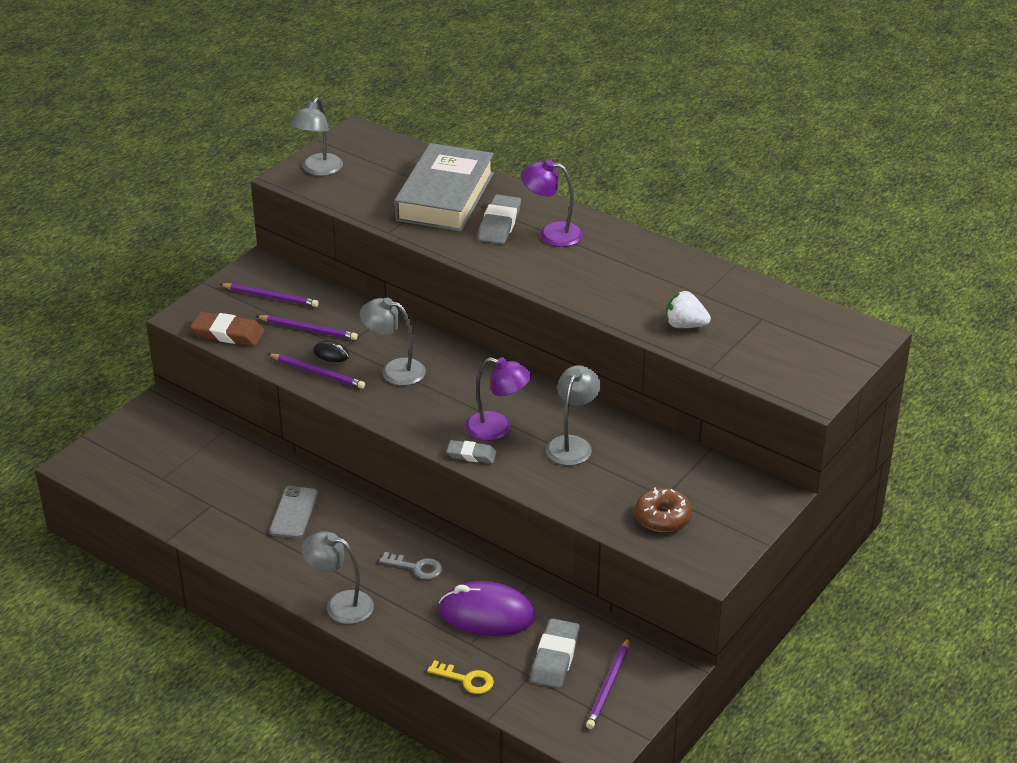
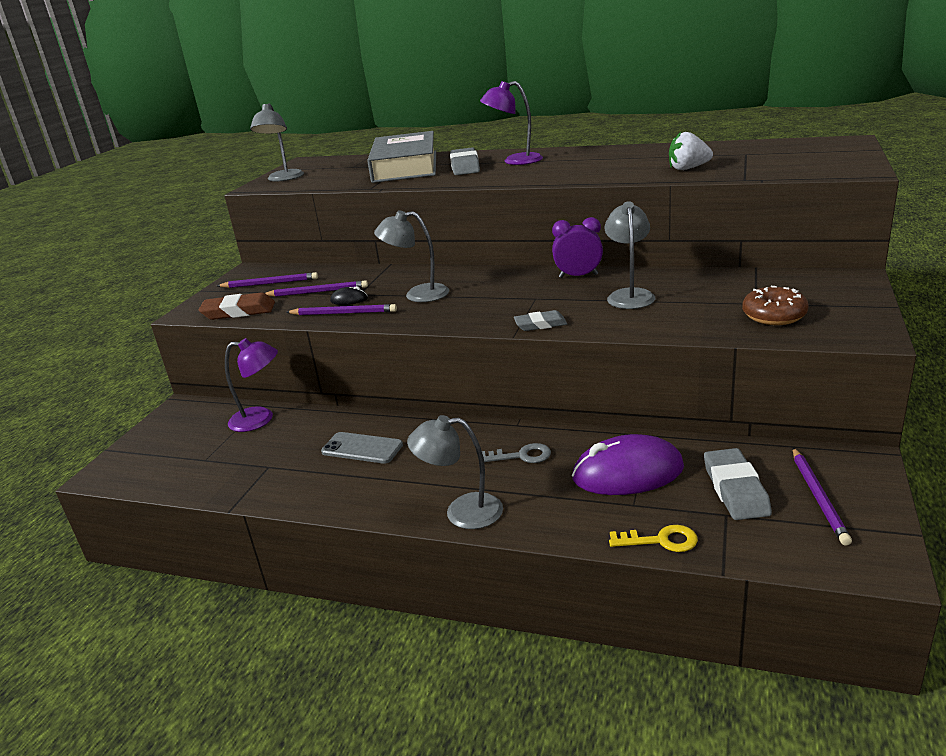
camera: 15 degrees left, 10 degrees down
(294, 513) = (362, 448): grey phone -> grey phone turned 60 degrees counterclockwise
(497, 429) = (549, 303): purple lamp -> purple lamp (260, 419)
(550, 398) = (578, 276): none -> purple clock

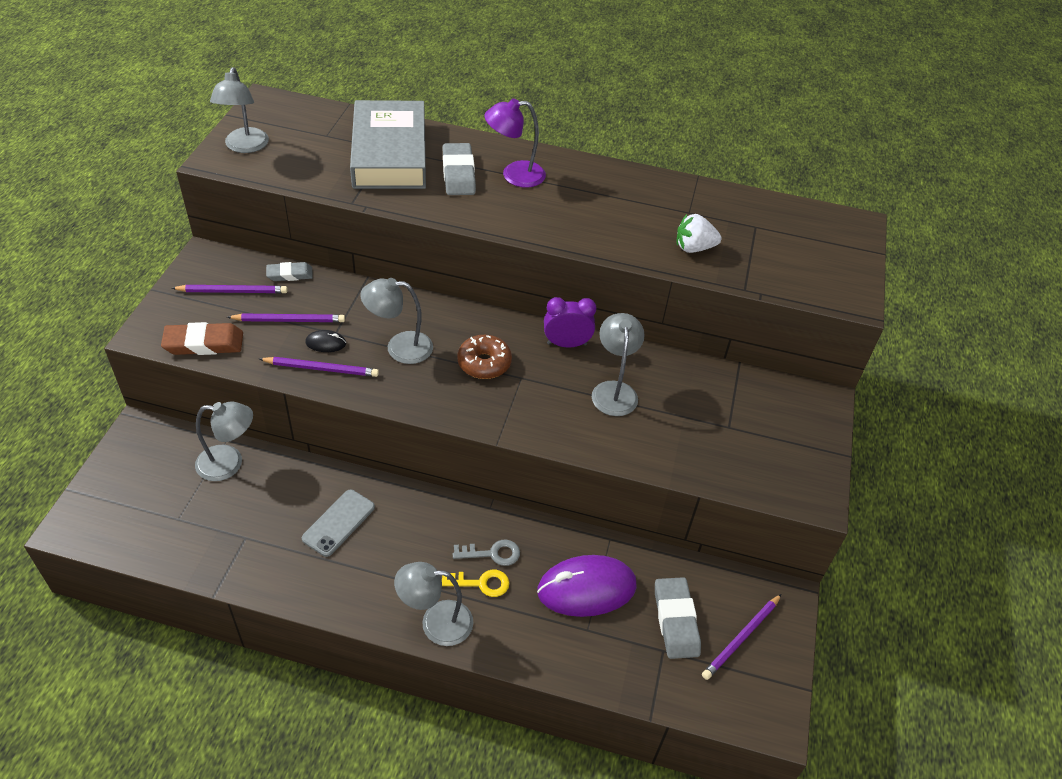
camera: 10 degrees left, 20 degrees up
(260, 419) = (229, 463): purple lamp -> grey lamp
(362, 448) = (338, 523): grey phone -> grey phone turned 75 degrees counterclockwise
(540, 324) = (524, 427): grey eraser -> grey eraser (290, 274)
(660, 540) = (605, 676): yellow key -> yellow key (480, 583)
(774, 315) = (741, 451): brown donut -> brown donut (484, 363)
(818, 497) = (741, 638): purple pencil -> purple pencil turned 45 degrees clockwise

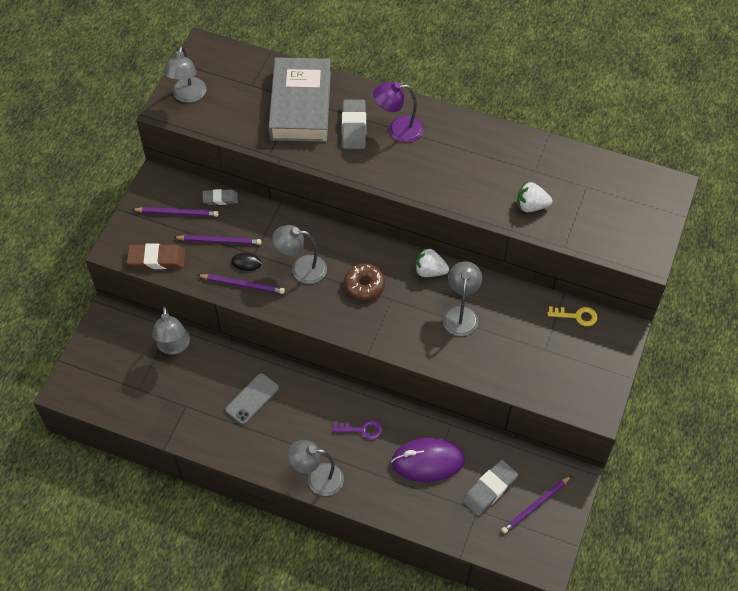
camera: 10 degrees right, 10 degrees up
(229, 463) = (173, 346): grey lamp -> grey lamp turned 75 degrees clockwise
(480, 583) = (351, 452): yellow key -> yellow key (576, 316)
(492, 553) = (361, 430): grey key -> purple key
(566, 344) = (430, 271): purple clock -> white strawberry
(675, 620) = (489, 489): grey eraser -> grey eraser turned 45 degrees clockwise

